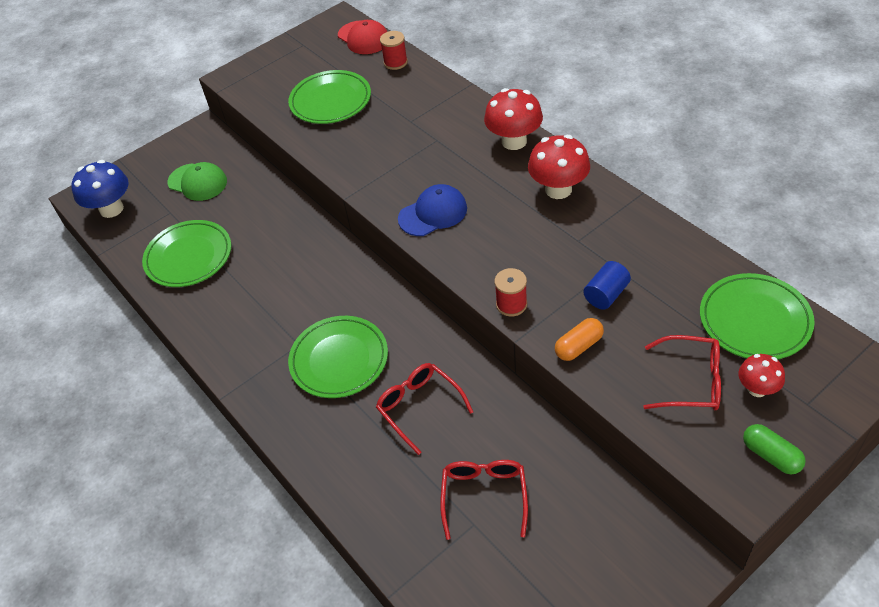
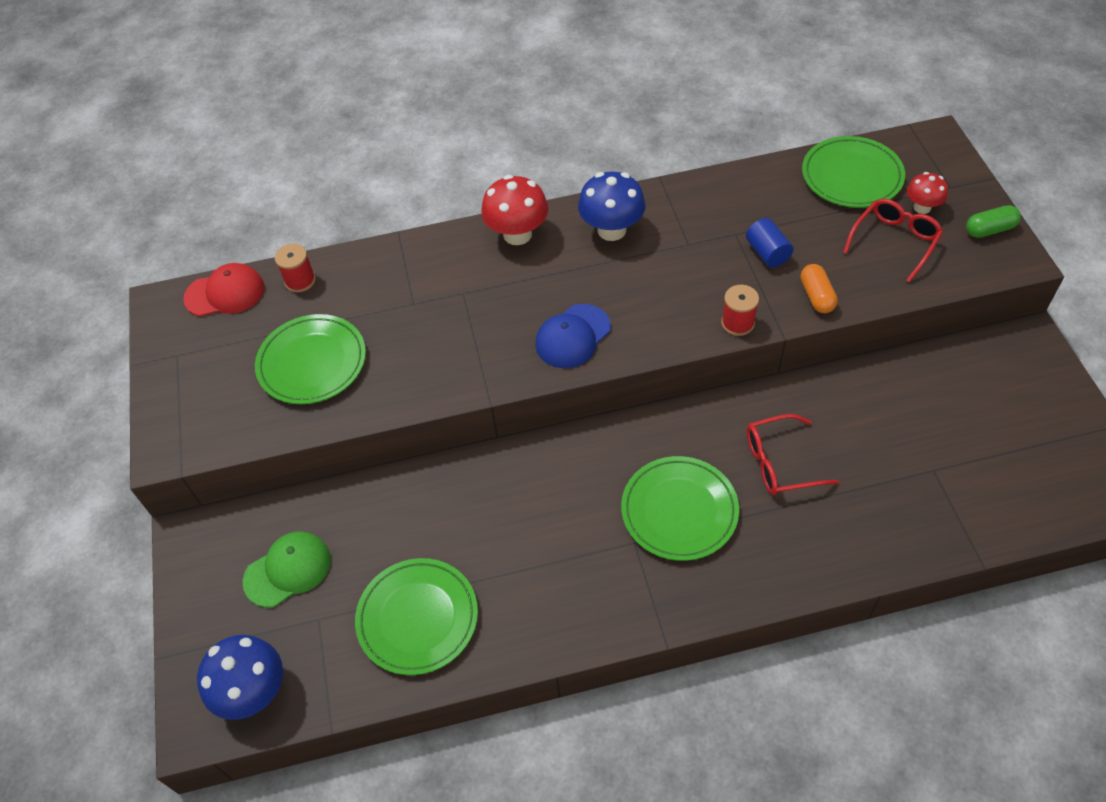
camera: 65 degrees left, 5 degrees up
(433, 213) = (572, 336): blue cap -> blue cap turned 135 degrees counterclockwise
(484, 496) = (907, 450): red glasses -> none
(558, 189) = (611, 230): red mushroom -> blue mushroom

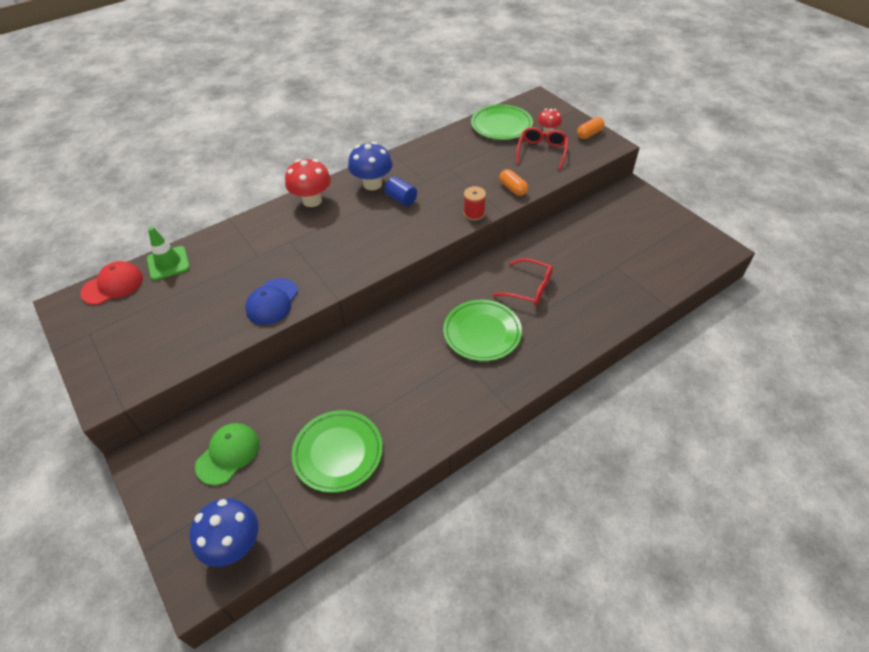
camera: 25 degrees left, 5 degrees down
(300, 280) = (168, 263): red spool -> green traffic cone
(312, 363) = (198, 310): green plate -> none
(572, 336) = (375, 247): blue cap -> blue cap (272, 302)
(767, 253) = (473, 174): blue cylinder -> blue cylinder (401, 199)
(780, 462) = (529, 288): red glasses -> red glasses turned 120 degrees counterclockwise
(989, 230) = (589, 134): green capsule -> orange capsule

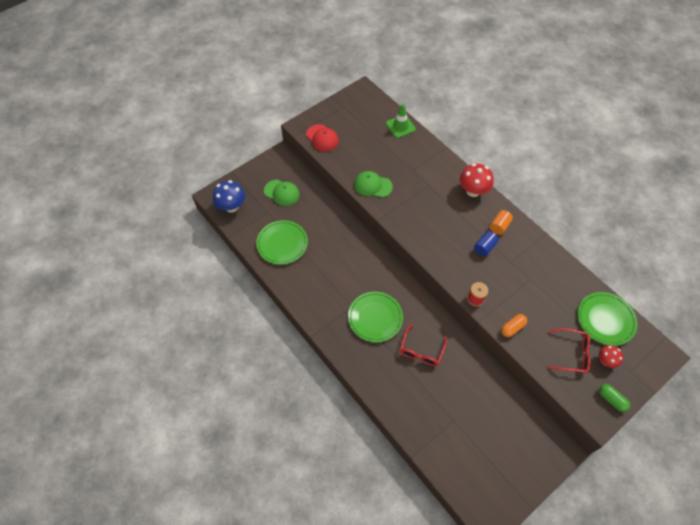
camera: 85 degrees right, 10 degrees up
(113, 285) = (380, 106): red cap -> red cap (322, 138)
(272, 302) = (372, 185): blue cap -> green cap
(372, 184) = (499, 226): blue mushroom -> orange cylinder
(589, 134) = (611, 399): orange capsule -> green capsule

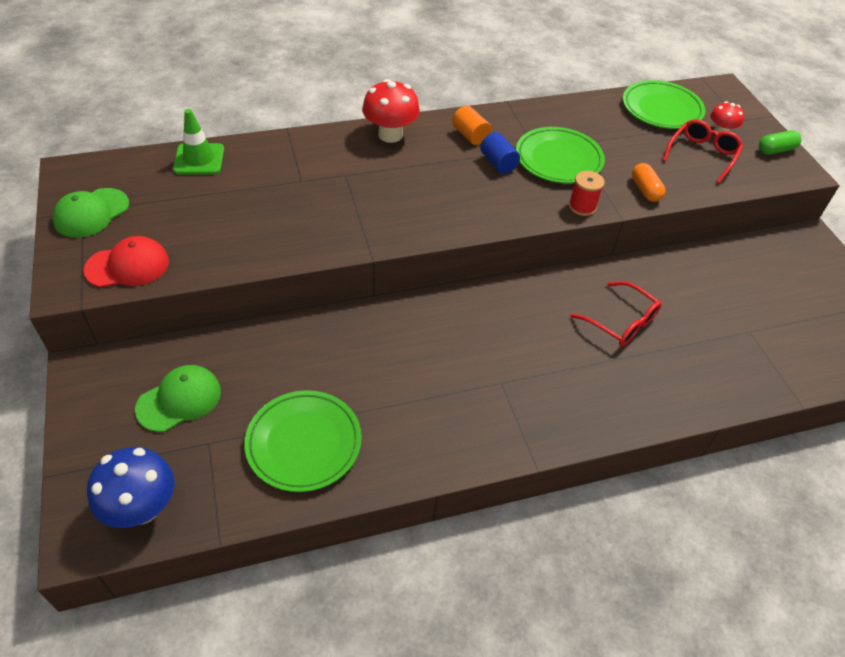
camera: 70 degrees left, 10 degrees down
(372, 185) = (295, 238): green cap -> green cap (91, 213)
(375, 318) = (538, 358): green plate -> green plate (558, 159)

